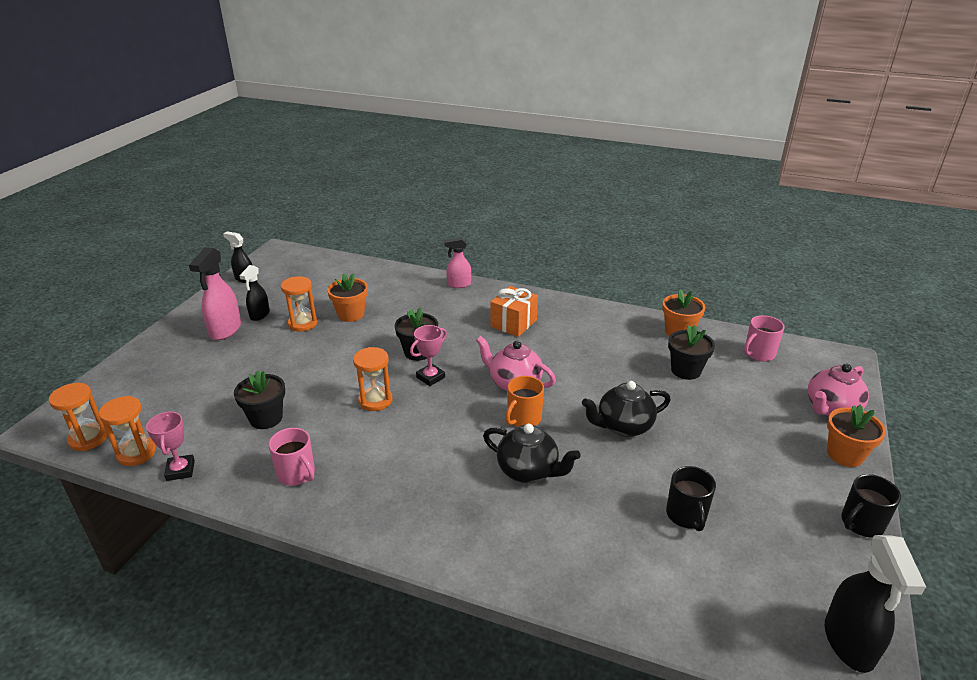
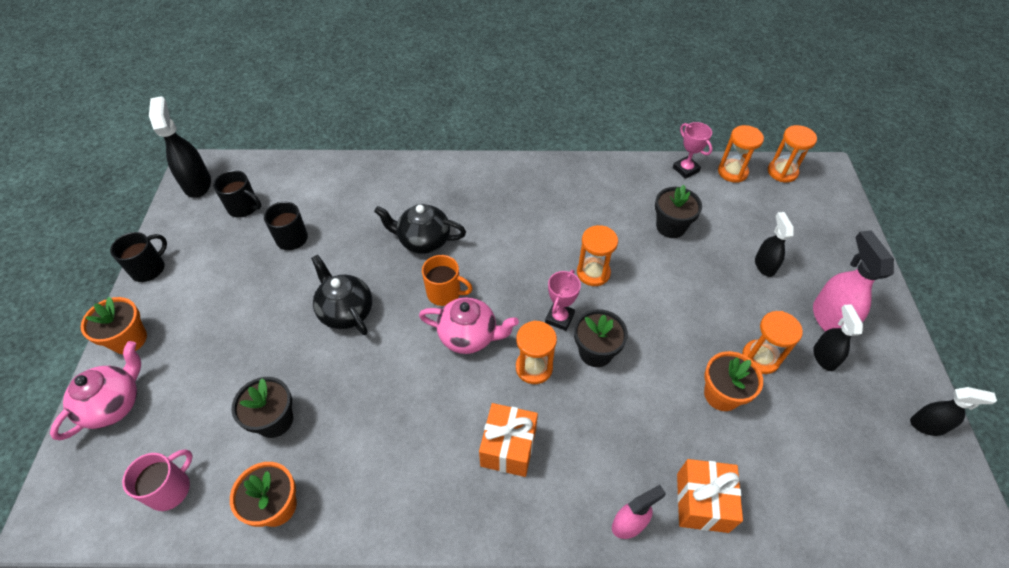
camera: 160 degrees right, 20 degrees up
(224, 370) = (764, 265): none -> black spray bottle
(296, 474) = (601, 189): pink mug -> none
(410, 282) = (702, 502): none -> orange gift
(472, 354) = (534, 367): none -> orange hourglass
(523, 418) = (444, 293): orange mug -> orange mug turned 90 degrees clockwise
(623, 426) = (346, 311): black teapot -> black teapot turned 90 degrees counterclockwise
(760, 577) = (244, 207): none -> black mug

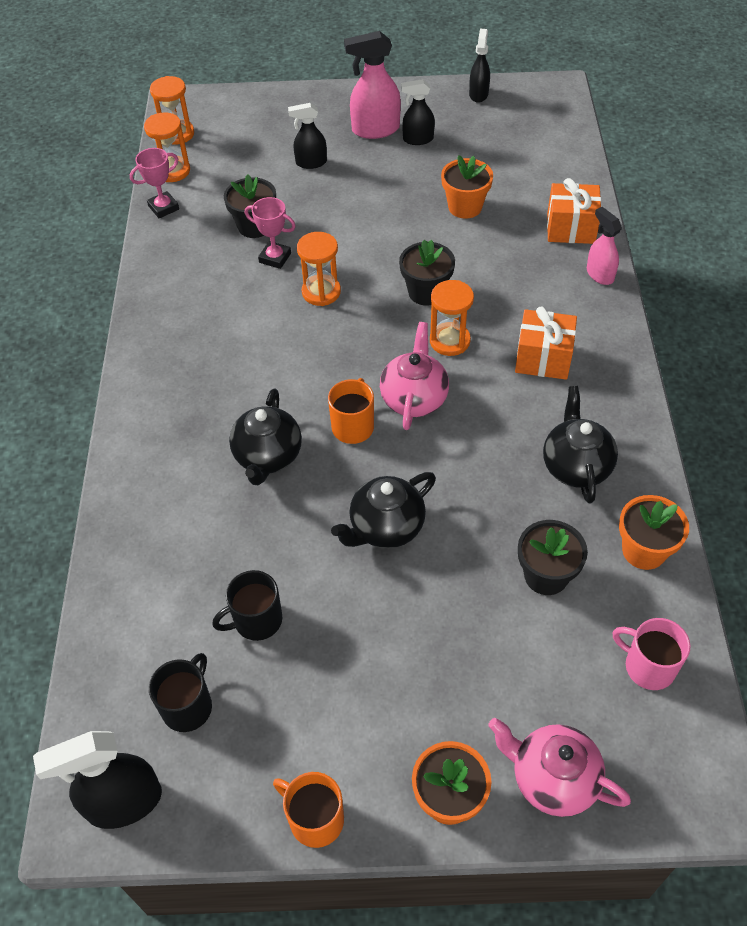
camera: 90 degrees left, 0 degrees up
(149, 269) = (315, 819): black mug -> orange mug
(377, 460) = (576, 466): none -> black teapot
(559, 318) = (385, 320): pink trophy -> pink trophy (275, 258)
(760, 358) = (422, 178): orange hourglass -> none

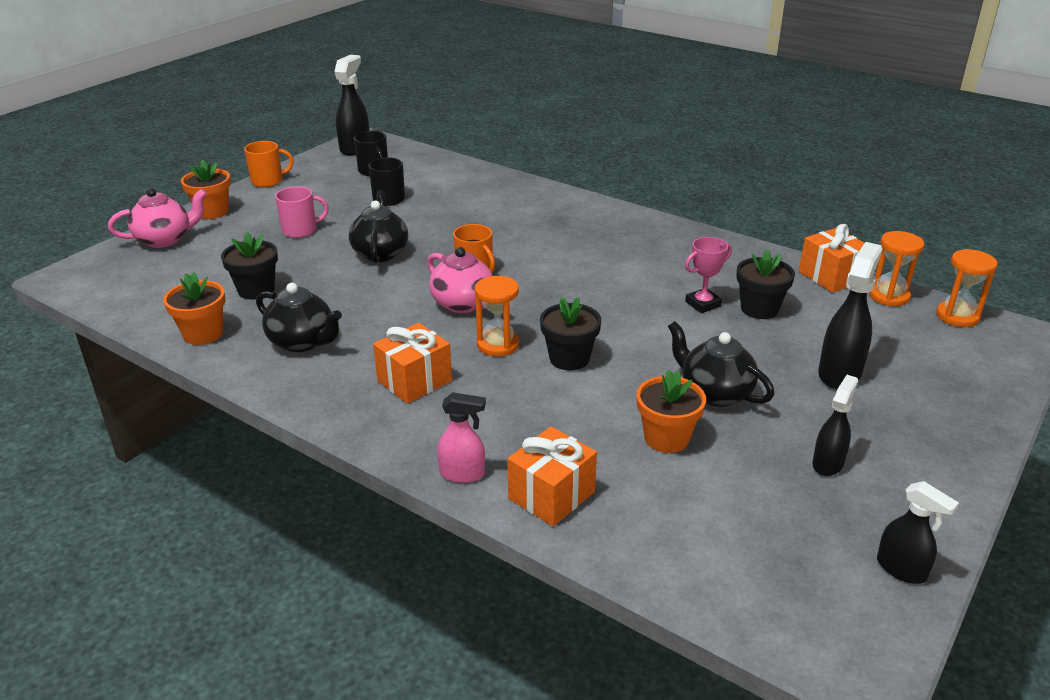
camera: 125 degrees right, 20 degrees down
(163, 208) = (831, 276): pink trophy -> orange gift
(268, 457) = (495, 236): black teapot -> black teapot (715, 393)
(311, 163) = (839, 373): black spray bottle -> black spray bottle, size x1.59
(321, 292) = (633, 309): orange hourglass -> none
(375, 130) = (874, 440): pink spray bottle -> none
(648, 666) = (148, 295): pink mug -> pink mug (300, 230)

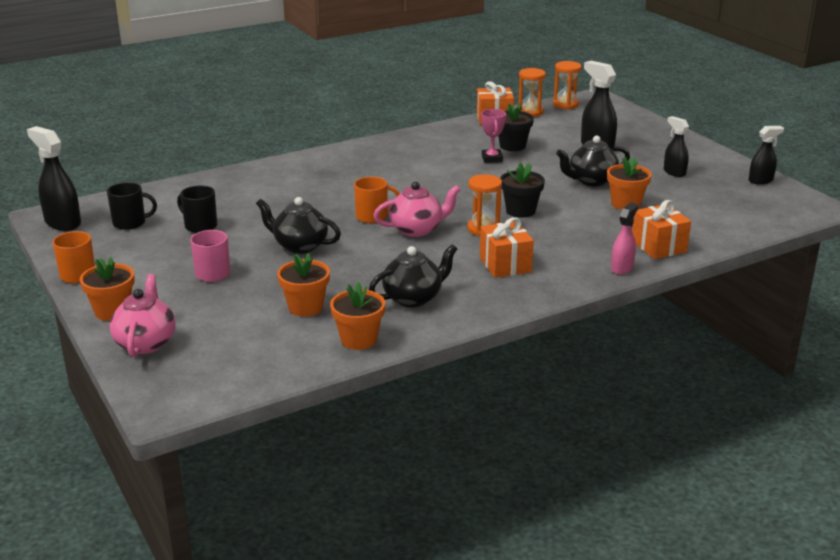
camera: 65 degrees left, 5 degrees down
(256, 290) = (305, 307): black flower pot -> orange flower pot

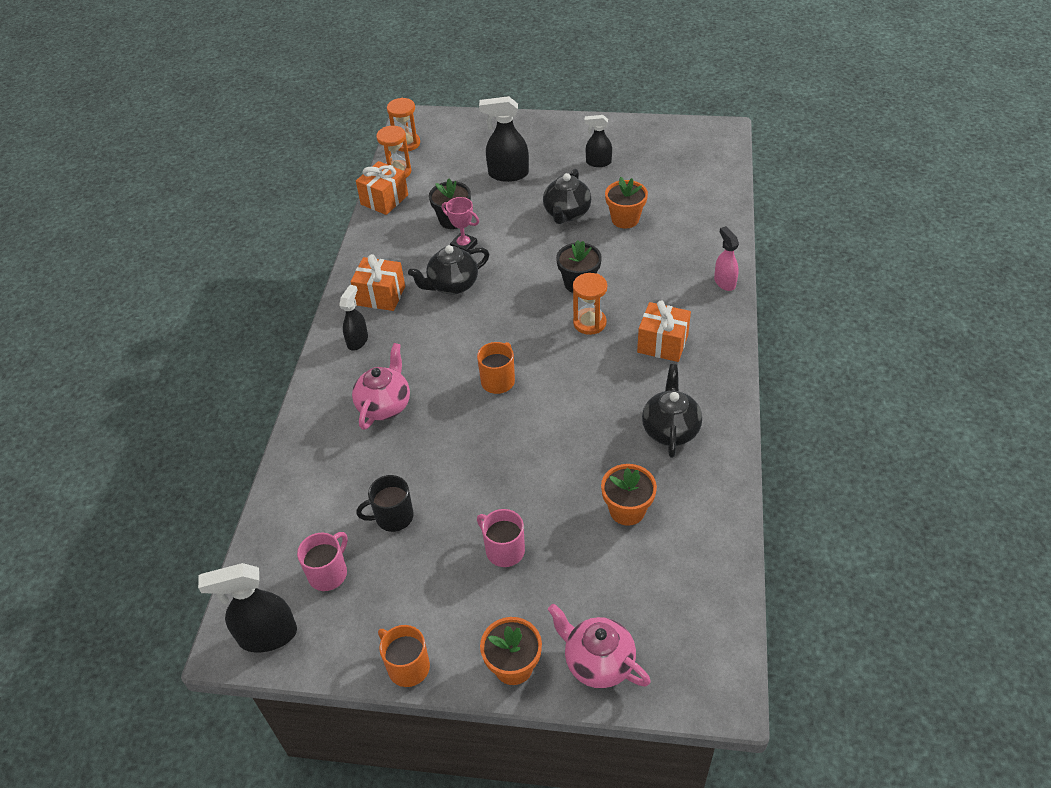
camera: 50 degrees left, 20 degrees up
(130, 223) = (328, 573): black mug -> pink mug
(300, 246) = (507, 459): black teapot -> black teapot (452, 285)
(359, 340) = (711, 500): orange flower pot -> none
(417, 229) = (551, 364): pink teapot -> pink teapot (384, 405)
(658, 246) = (709, 243): orange gift -> orange gift (381, 295)
(761, 180) = (656, 130): black spray bottle -> black spray bottle (357, 340)

